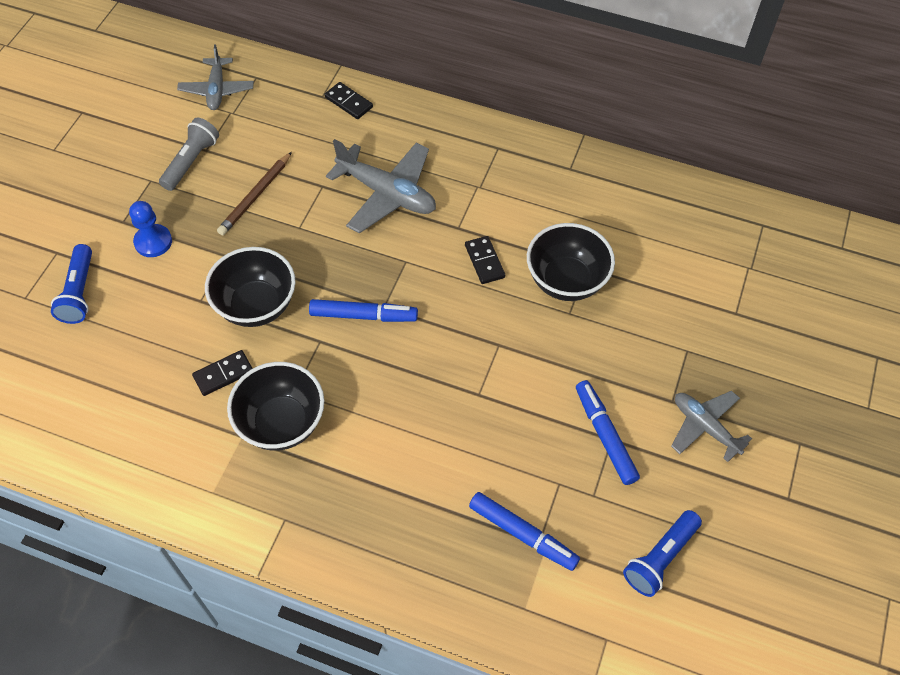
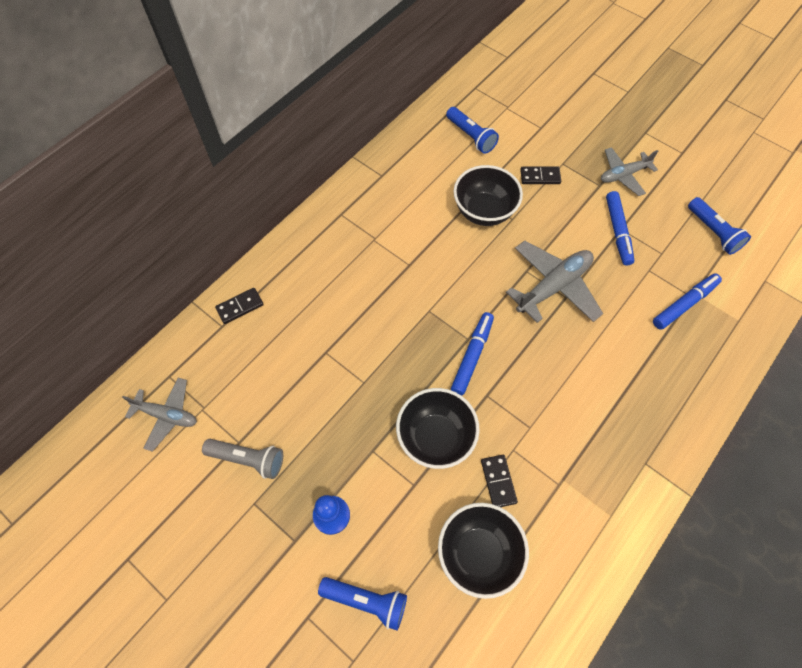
camera: 70 degrees left, 5 degrees up
(191, 162) = (248, 459): grey flashlight -> grey flashlight turned 150 degrees clockwise
(255, 196) = (314, 410): brown pencil -> none
(281, 423) = (558, 444): black bowl -> black bowl (478, 553)
(387, 194) = (355, 305): grey plane -> grey plane (553, 287)
(484, 261) = (448, 257): black domino -> black domino (540, 177)
(604, 435) = (617, 231): blue marker -> blue marker turned 90 degrees counterclockwise
(677, 240) = (471, 136): none -> blue flashlight

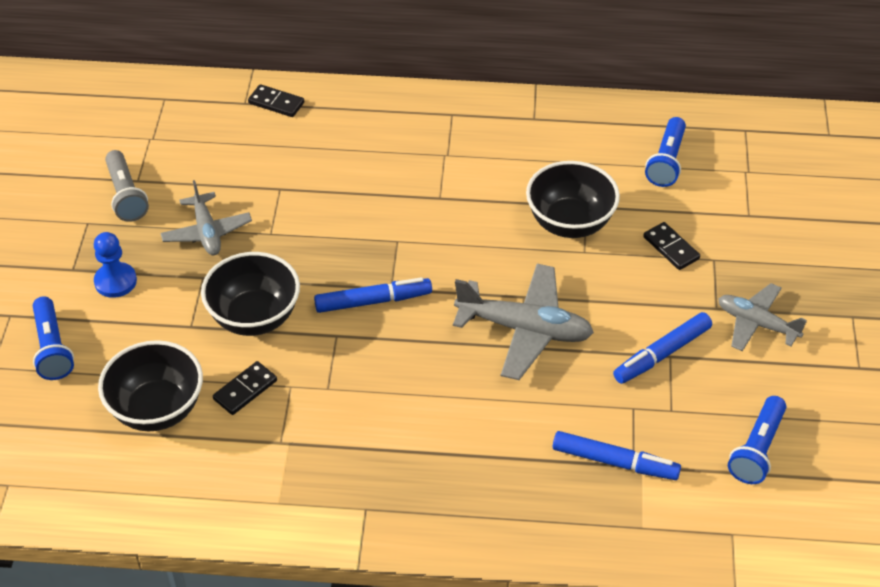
camera: 55 degrees right, 15 degrees down
(167, 415) = (126, 119): grey plane -> grey plane (207, 232)

